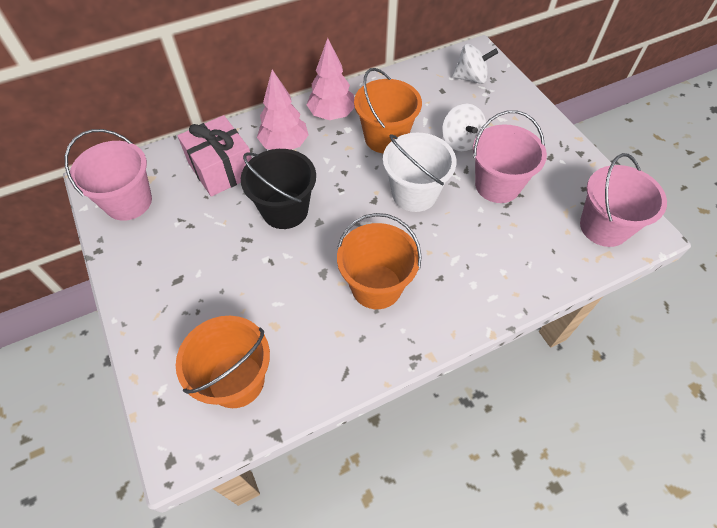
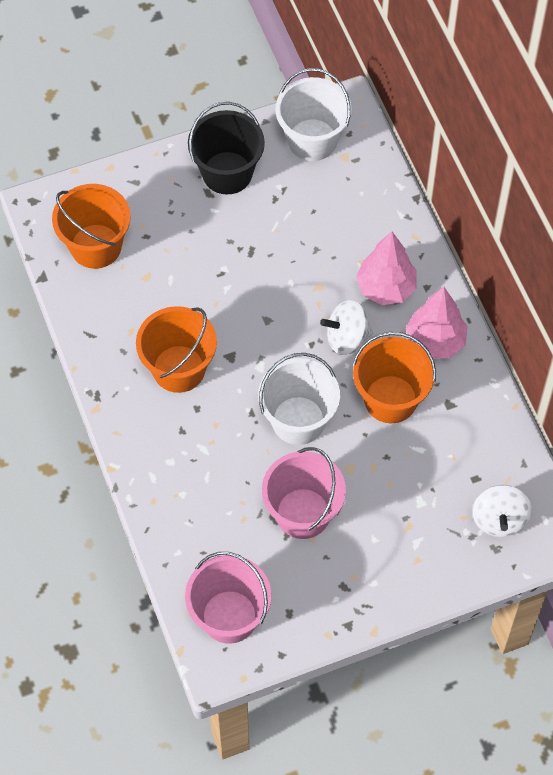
camera: 95 degrees right, 5 degrees up
(128, 202) = (312, 140): pink bucket -> white bucket
(222, 169) = (352, 224): pink gift -> none
(285, 210) = (287, 287): black bucket -> black bucket (227, 173)
(461, 141) = (379, 485): white spinning top -> white spinning top (346, 338)

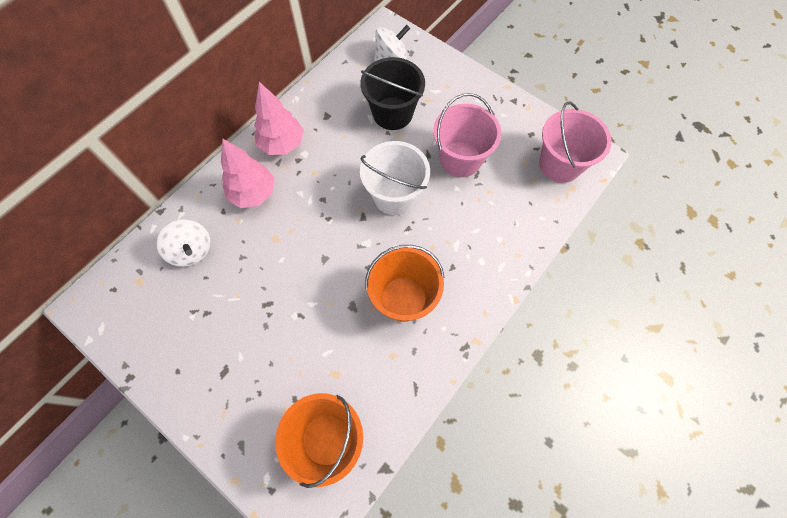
camera: 120 degrees left, 5 degrees up
(227, 173) = (195, 367): black bucket -> black bucket (392, 113)
(312, 140) = (131, 315): white bucket -> none
(346, 338) = (310, 198): white spinning top -> white spinning top (192, 250)
(390, 399) = (343, 149): orange bucket -> none

